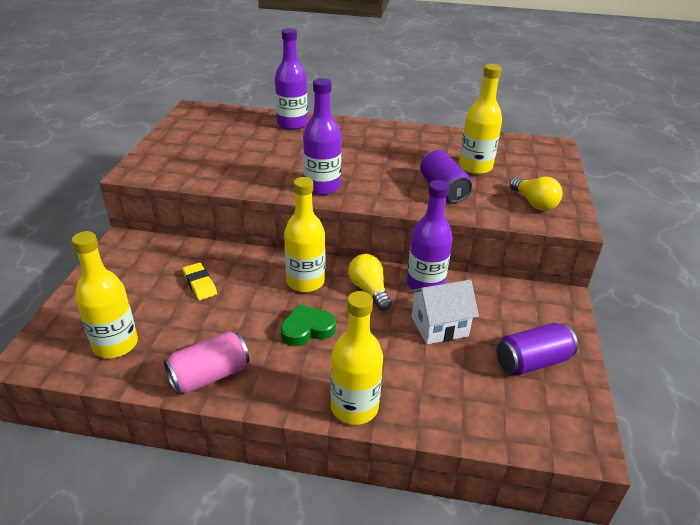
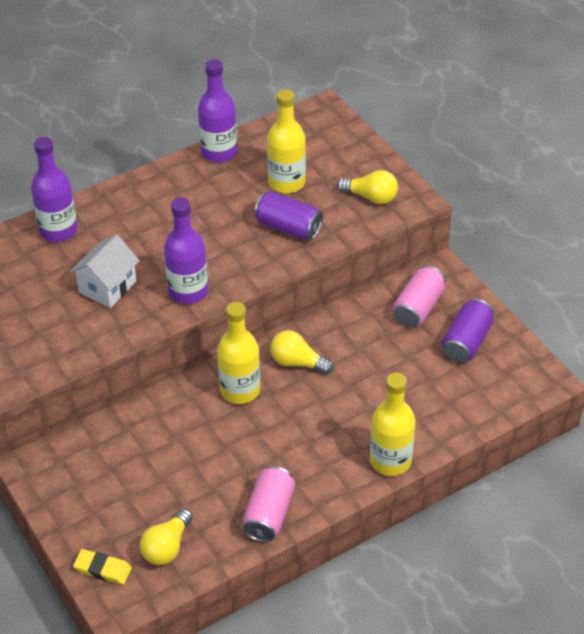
camera: 40 degrees left, 10 degrees up
(115, 344) = (167, 547): yellow bottle -> yellow light bulb
(200, 284) = (158, 453): yellow eraser -> yellow eraser (103, 569)
(307, 329) = (291, 429): green heart -> none
(425, 284) = (332, 327): purple bottle -> purple bottle (219, 152)
(439, 326) = (380, 357): white house -> white house (107, 287)
(513, 312) = (418, 308): none -> pink can

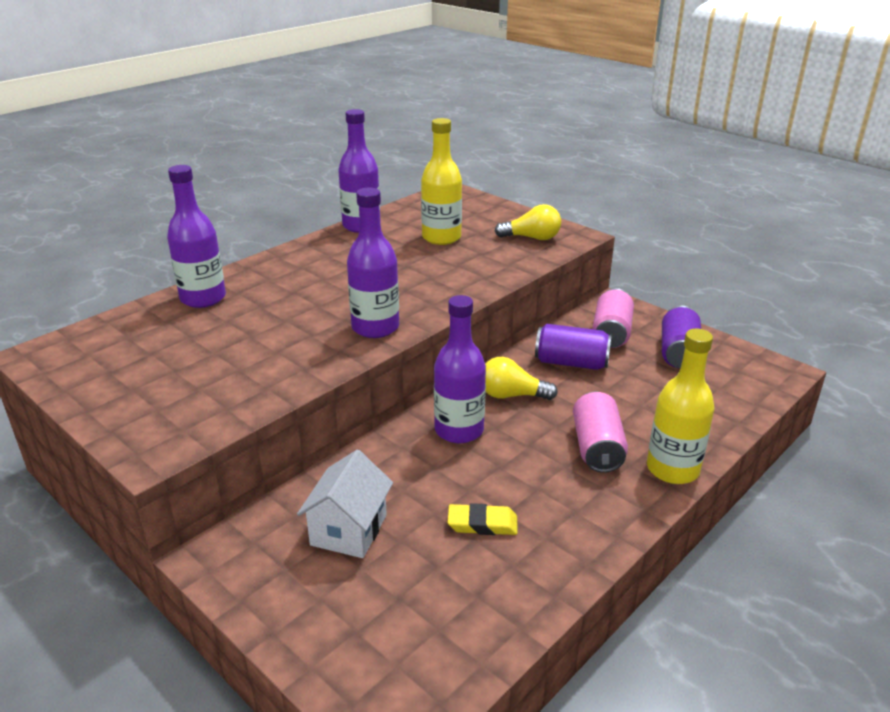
camera: 15 degrees left, 15 degrees down
(103, 569) = (356, 676): yellow eraser -> yellow eraser (482, 524)
(107, 287) = (277, 336): white house -> white house (349, 530)
(167, 547) = (440, 624): yellow light bulb -> none
(240, 390) = (459, 430): yellow bottle -> purple bottle
(269, 514) = (560, 555): pink can -> pink can (597, 447)
(288, 227) = (461, 267): purple can -> purple can (571, 363)

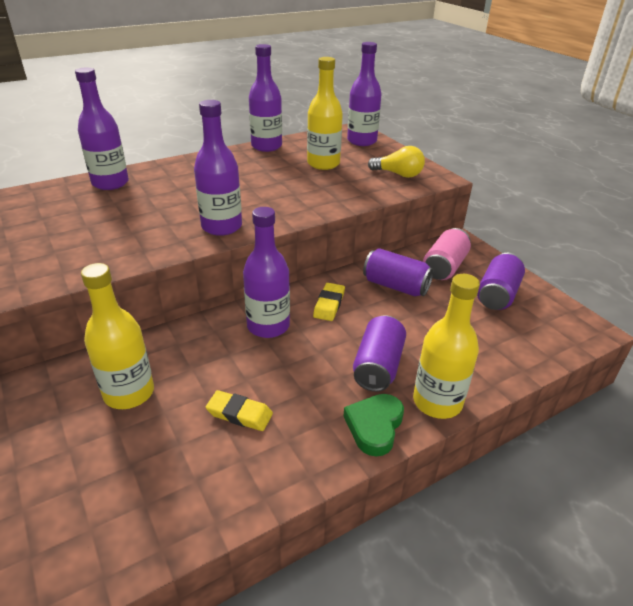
camera: 15 degrees right, 5 degrees up
(349, 530) = (129, 393): white house -> yellow bottle
(468, 204) = (362, 141): none -> purple bottle
(511, 395) = (329, 304): yellow light bulb -> yellow eraser
(597, 447) = (378, 366): pink can -> purple can
(624, 505) = (374, 426): none -> green heart

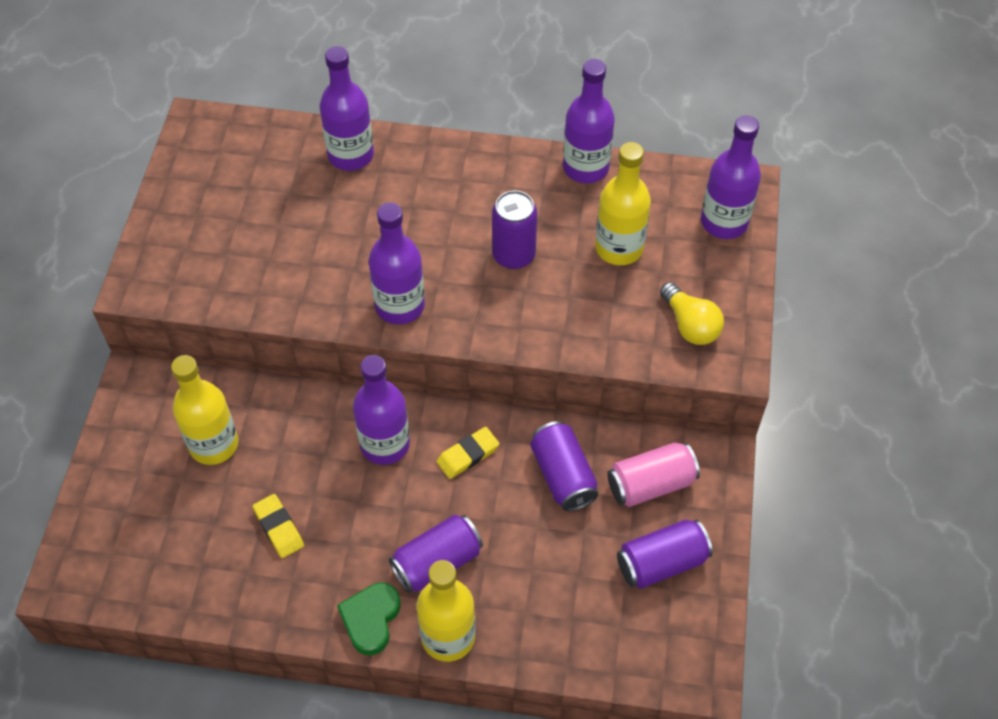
camera: 40 degrees right, 20 degrees up
(268, 184) = (513, 255): none -> purple can
(374, 426) = (371, 619): green heart -> green heart turned 45 degrees counterclockwise

